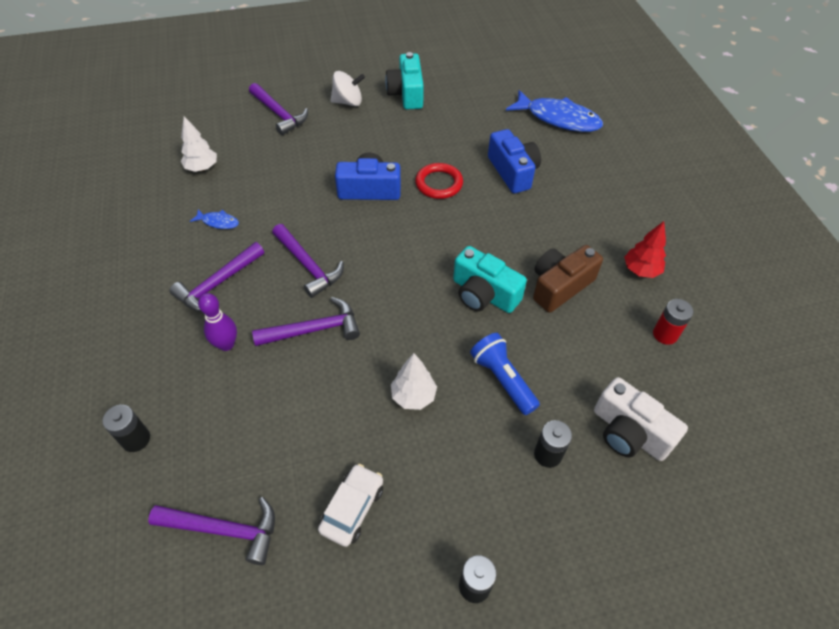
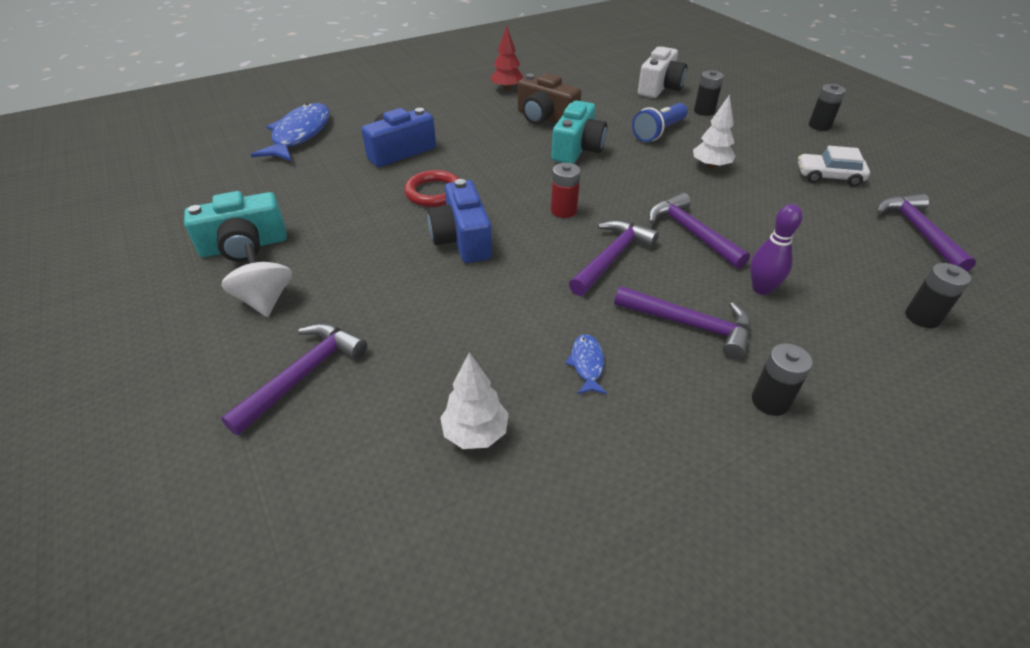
camera: 105 degrees left, 10 degrees down
(137, 297) = (770, 401): none -> black battery
(665, 334) = (566, 79): red battery -> red battery (563, 211)

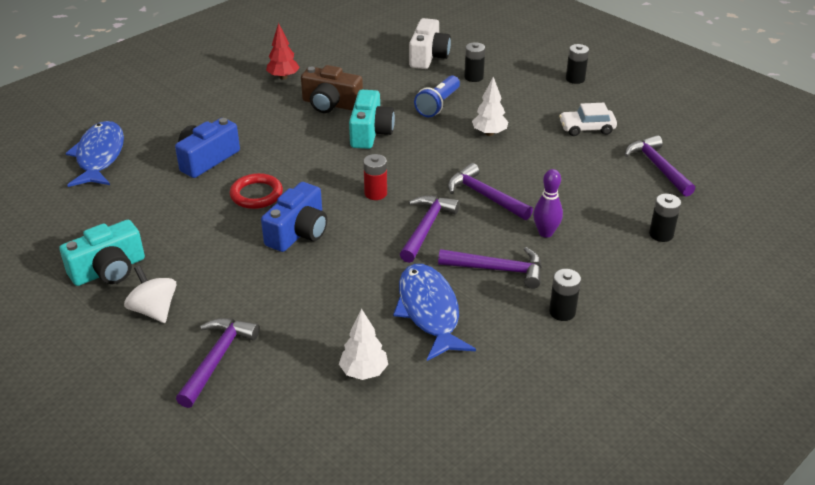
camera: 15 degrees left, 5 degrees down
(462, 239) = (298, 232): blue camera -> blue camera turned 120 degrees counterclockwise
(587, 364) = (429, 311): blue fish -> blue fish, size x2.25

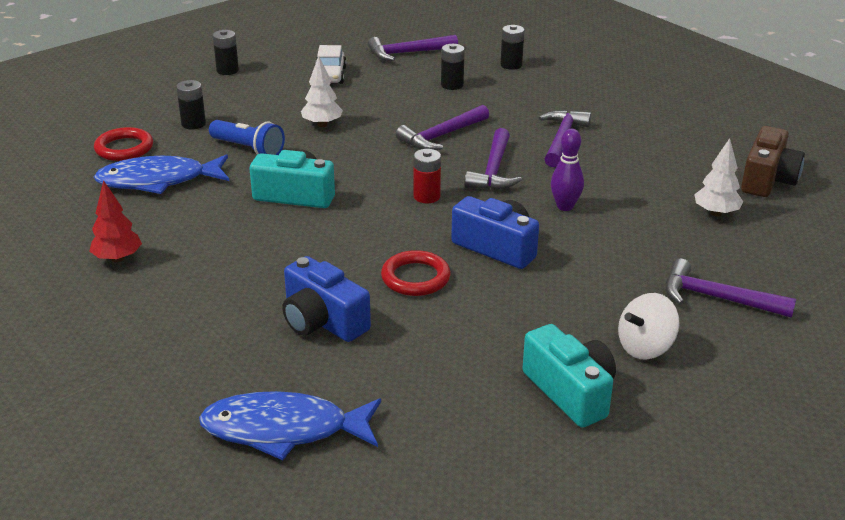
camera: 85 degrees left, 5 degrees down
(331, 104) = (214, 221): brown camera -> brown camera (767, 179)
(426, 228) = (493, 170): purple hammer -> purple hammer turned 105 degrees counterclockwise
(428, 56) = (124, 148): white camera -> red ring
(429, 311) = (626, 176): blue fish -> blue fish (158, 181)
(545, 233) = (506, 112): purple bowling pin -> purple bowling pin (565, 206)
(562, 312) = (619, 116): black battery -> black battery (452, 85)

